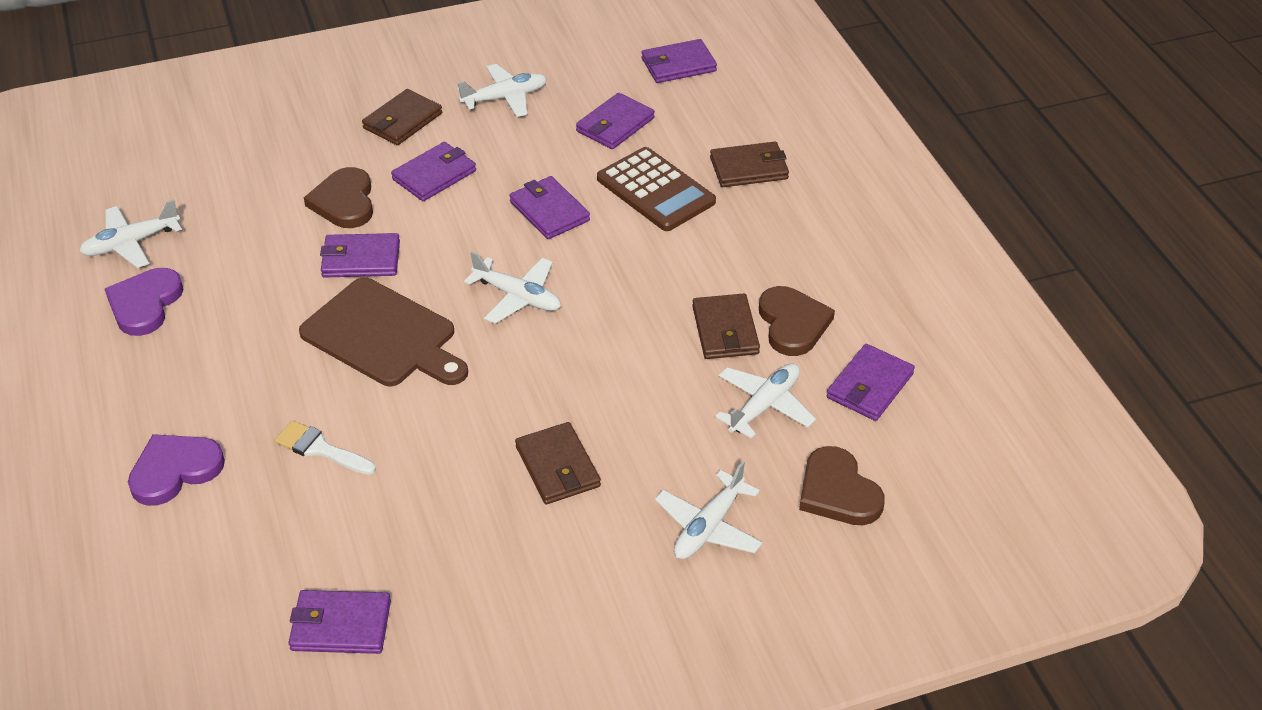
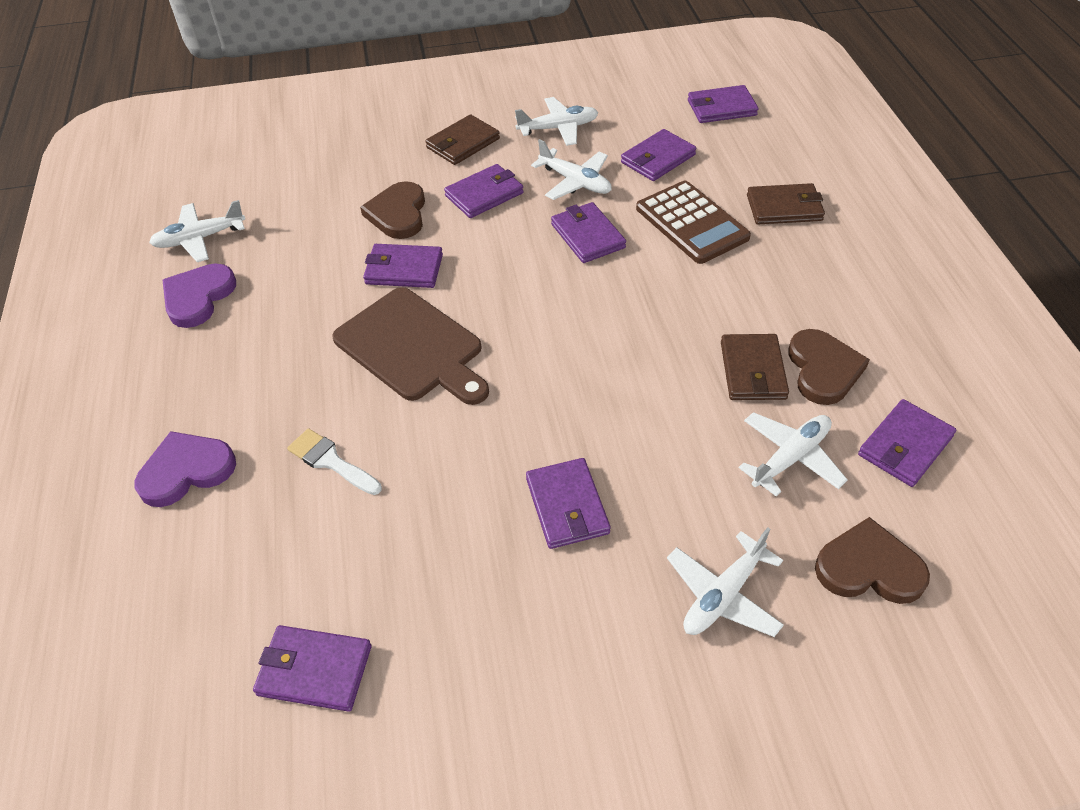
camera: 10 degrees right, 5 degrees up
(518, 297) = (547, 319): white plane -> white plane (575, 182)
(557, 467) = (567, 506): brown wallet -> purple wallet
(838, 492) = (869, 567): brown heart -> brown heart turned 120 degrees clockwise

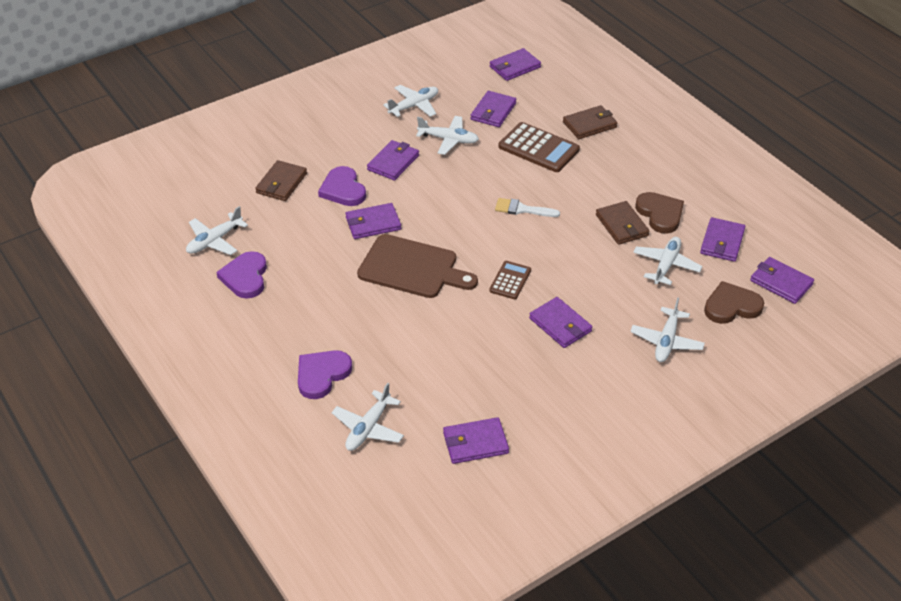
camera: 25 degrees left, 5 degrees down
(184, 581) = (368, 428): none -> white plane
(331, 461) = (408, 343): white brush -> white brush (522, 209)
(398, 214) = (343, 189): brown heart -> purple heart
(463, 143) = (354, 131): brown wallet -> brown wallet (281, 183)
(535, 408) = (510, 280): none -> brown calculator
(587, 236) = (478, 172): purple wallet -> purple wallet (781, 282)

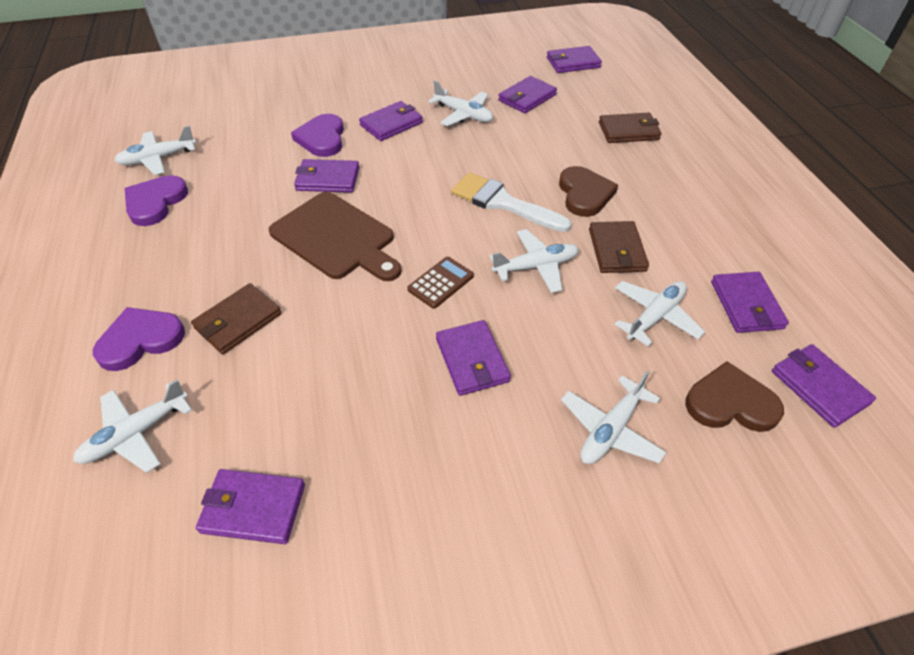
camera: 20 degrees right, 5 degrees up
(281, 183) = (266, 119): brown wallet -> brown wallet (238, 321)
(414, 106) = (448, 77): white plane -> white plane (536, 266)
(522, 209) = (502, 202): white brush -> white brush, size x1.58
(538, 148) = (557, 143): brown calculator -> none
(660, 214) = (673, 248): brown heart -> brown heart (584, 194)
(722, 242) = (746, 305): purple wallet -> purple wallet turned 45 degrees counterclockwise

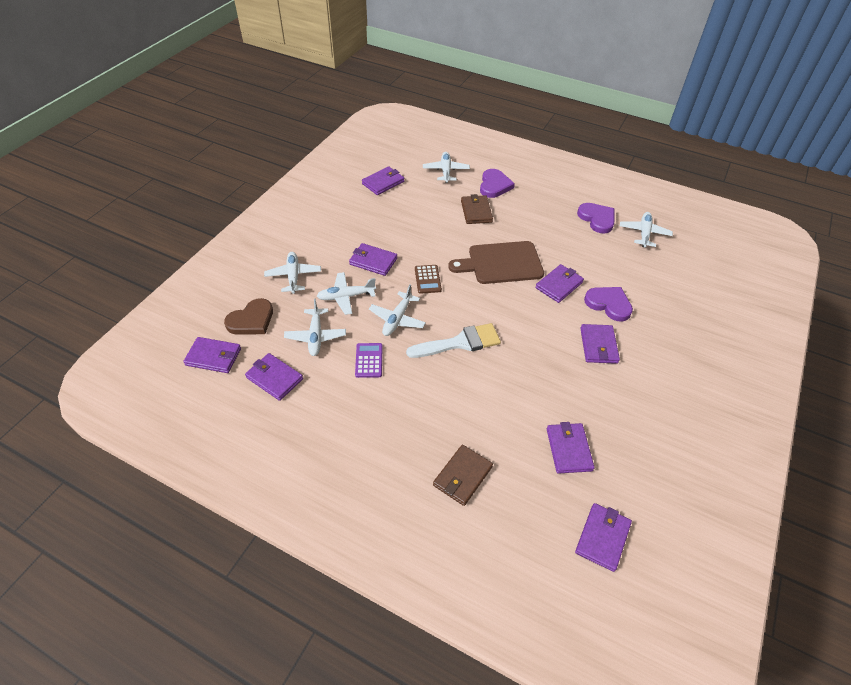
camera: 130 degrees right, 0 degrees up
(463, 114) = (577, 392): white plane -> white plane (346, 297)
(584, 194) = (426, 386): brown heart -> none
(616, 250) = (369, 360): brown wallet -> purple calculator

